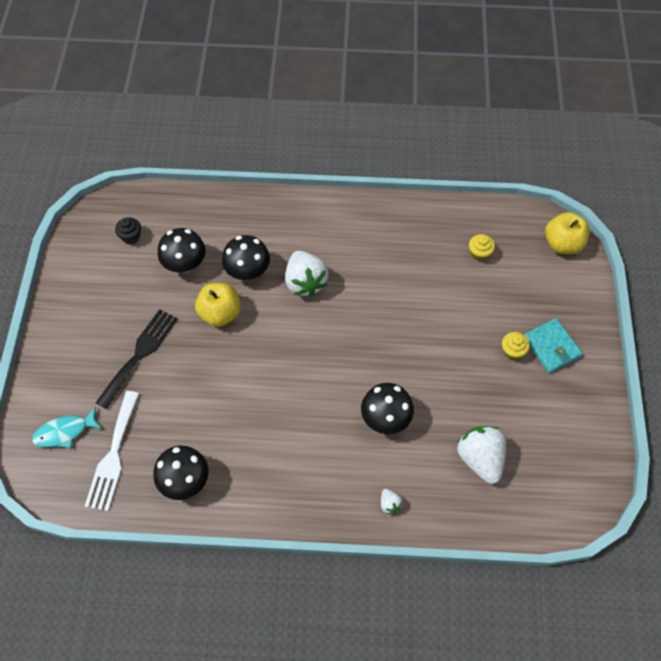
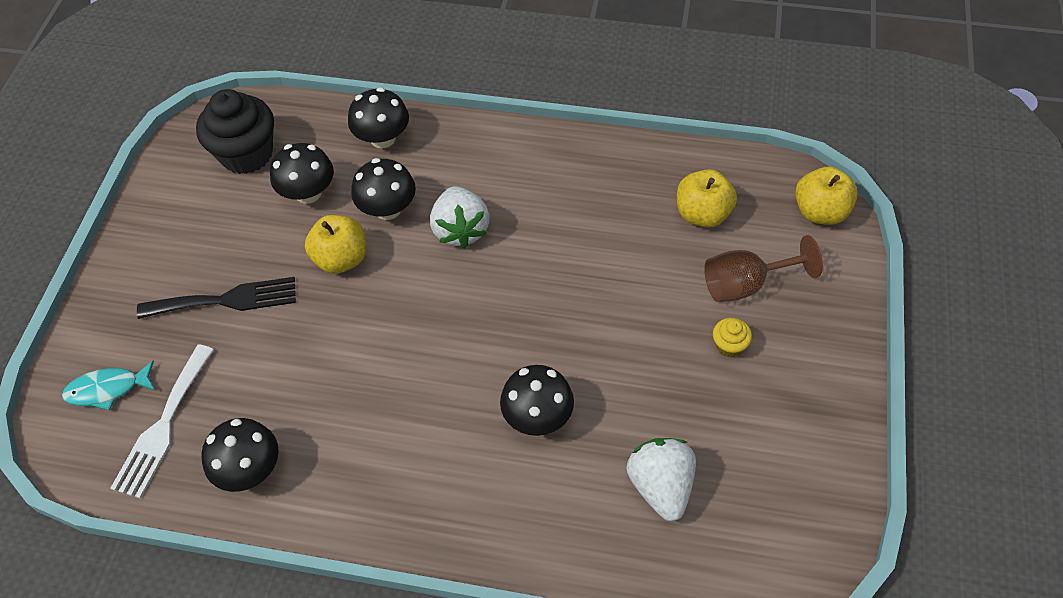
camera: 10 degrees right, 5 degrees down
(131, 236) = (247, 154): black cupcake -> black cupcake, size x2.24
(140, 354) = (226, 300): black fork -> black fork turned 45 degrees clockwise
(233, 215) = (382, 138): none -> black mushroom
(389, 504) = (523, 534): white strawberry -> none
(479, 253) = (702, 214): yellow cupcake -> yellow apple
(517, 304) = (745, 284): none -> brown goblet
(551, 347) = (785, 345): turquoise wallet -> none

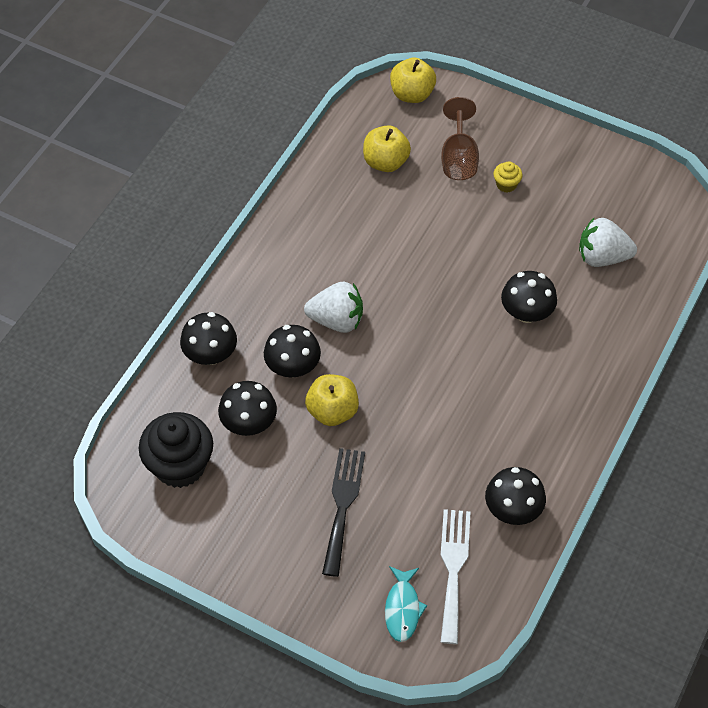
camera: 75 degrees left, 0 degrees up
(163, 426) = (453, 568): white fork -> white fork turned 120 degrees counterclockwise

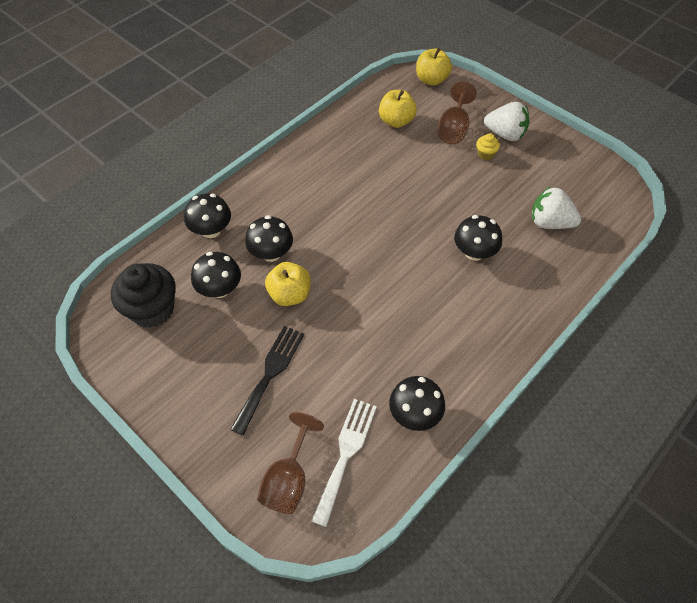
camera: 15 degrees right, 0 degrees up
(336, 320) = (318, 225): white strawberry -> white strawberry (505, 134)
(402, 609) = (289, 479): turquoise fish -> brown goblet

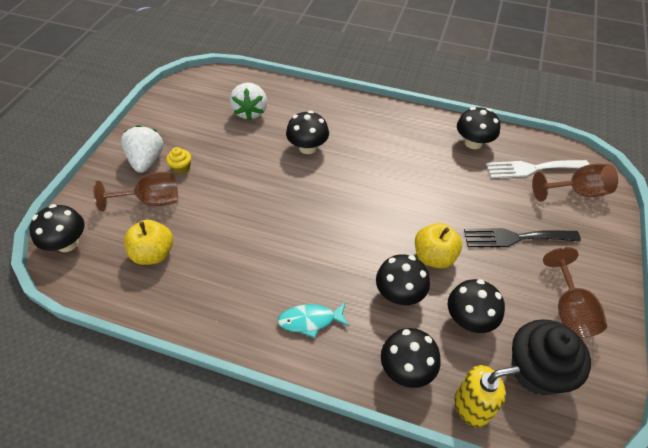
camera: 115 degrees left, 5 degrees down
(160, 254) = (472, 406): none -> yellow soap dispenser
(177, 368) = (569, 310): none -> brown goblet
(284, 190) = (310, 320): none -> turquoise fish
(431, 80) = (67, 243): yellow apple -> black mushroom

